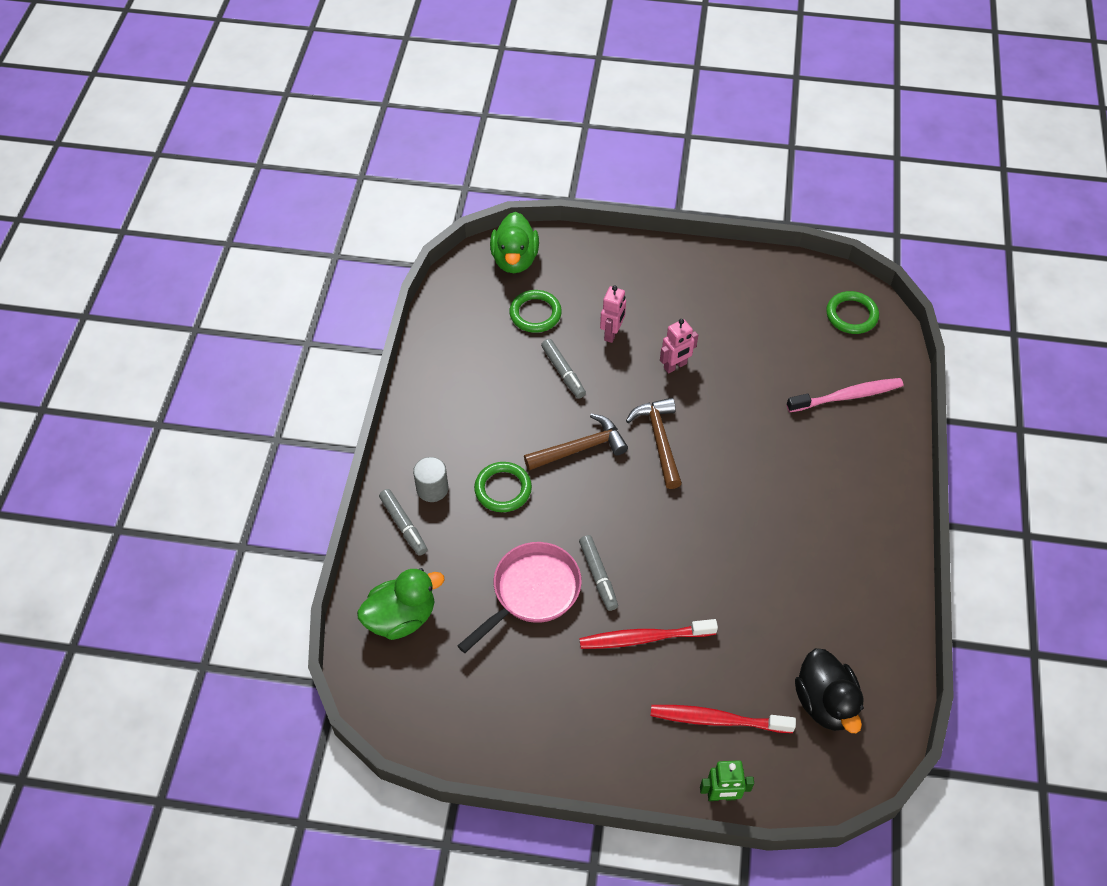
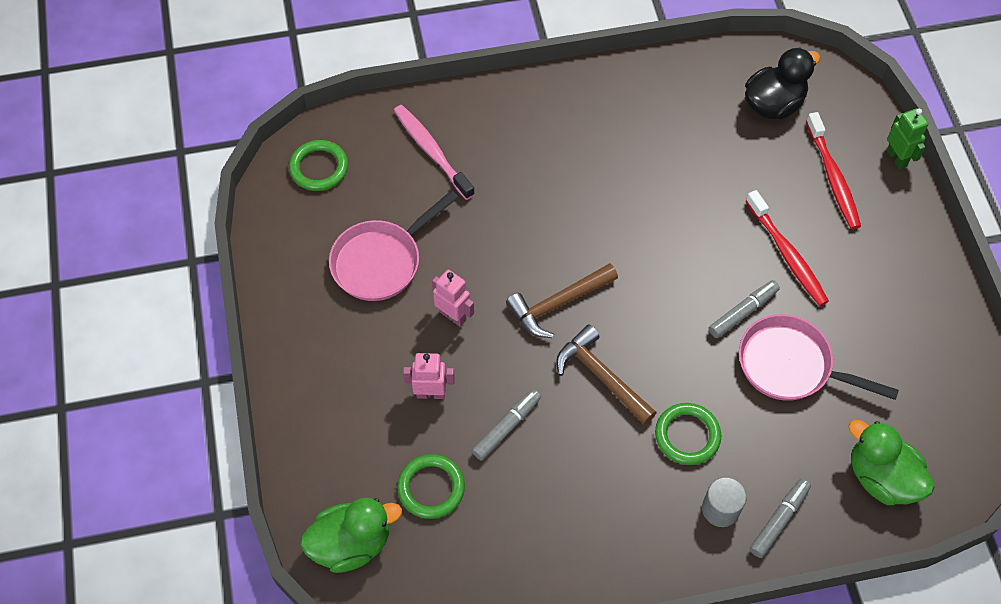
camera: 110 degrees left, 5 degrees up
(744, 333) = (381, 261): none -> pink pan

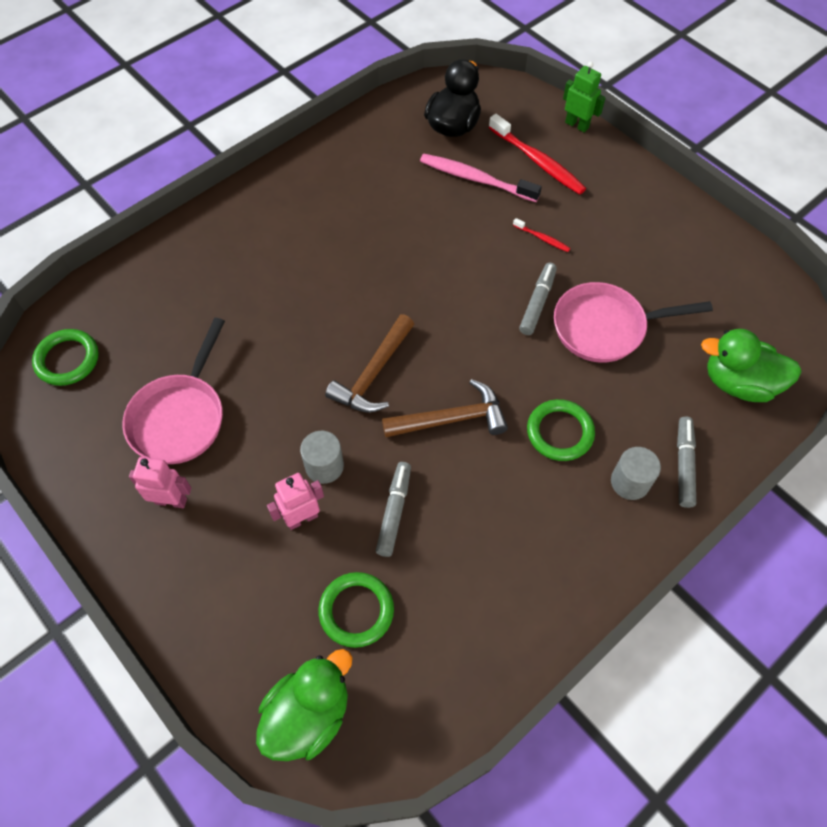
camera: 30 degrees left, 0 degrees up
(431, 151) = (173, 294): pink toothbrush -> pink toothbrush (475, 179)
(453, 316) = (281, 433): pink robot -> pink robot (171, 501)
(472, 361) = (324, 466): none -> grey cylinder
(601, 376) = (452, 419): brown hammer -> brown hammer turned 150 degrees clockwise
(787, 254) = (542, 238): red toothbrush -> red toothbrush, size x0.48

